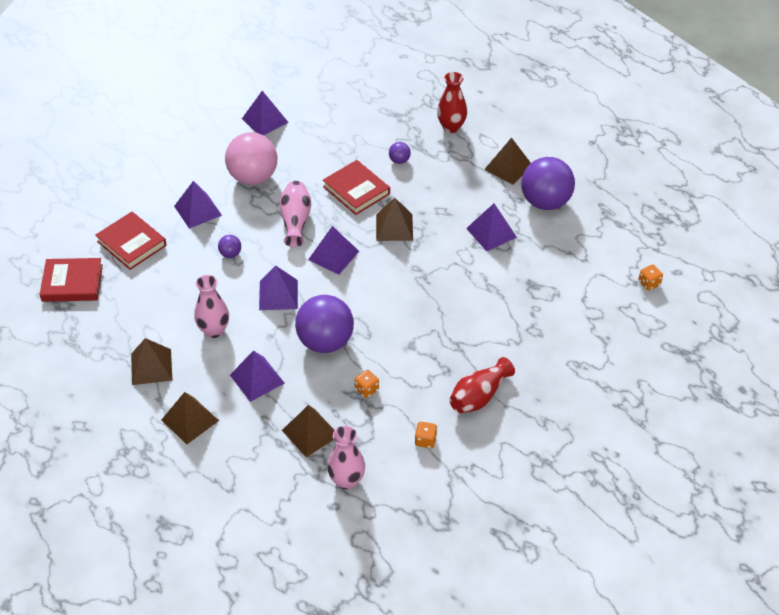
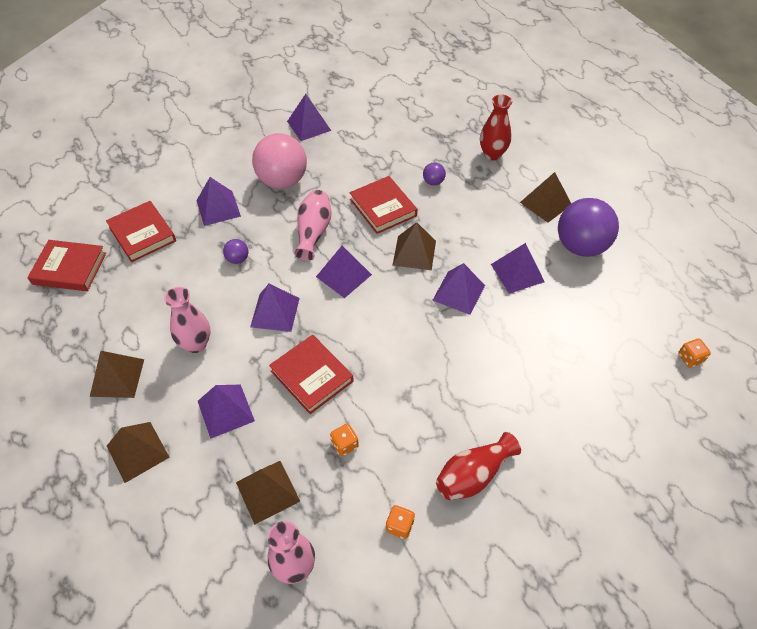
camera: 10 degrees right, 5 degrees up
(325, 342) = (312, 376): purple ball -> red book
(441, 256) = (458, 292): none -> purple pyramid

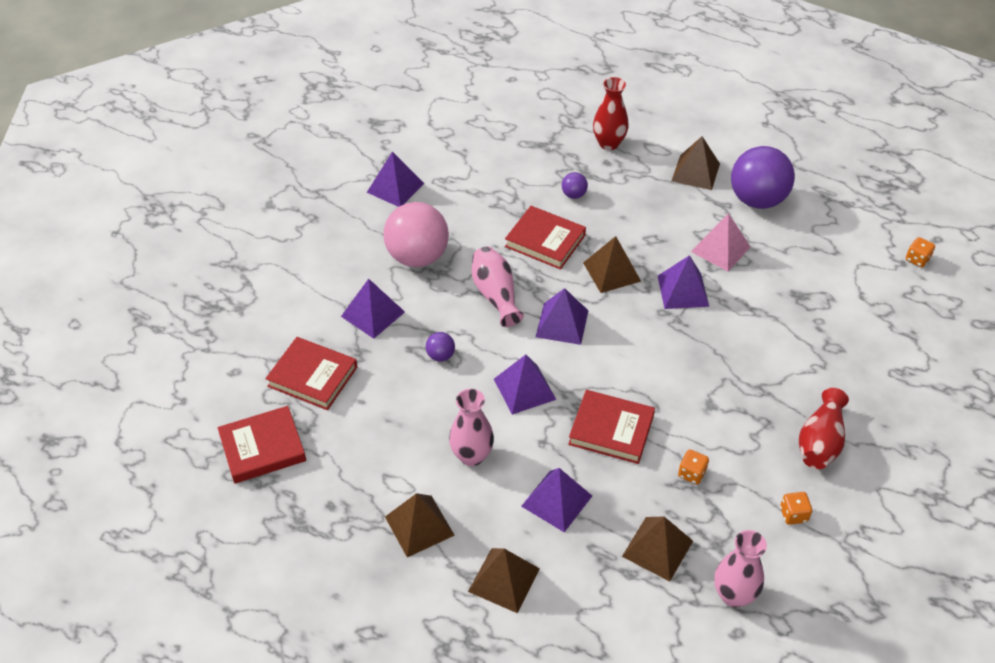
camera: 30 degrees left, 5 degrees down
(517, 273) = (720, 249): purple pyramid -> pink pyramid

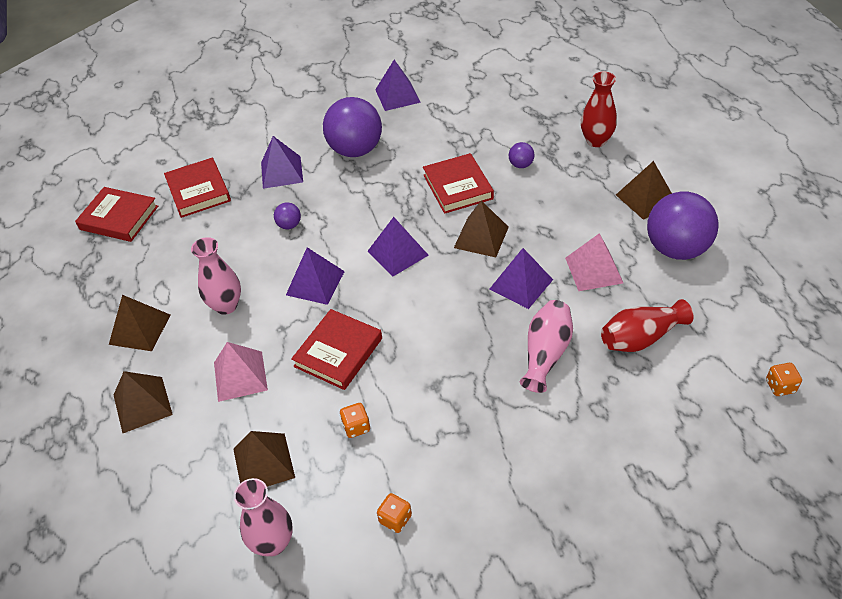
camera: 45 degrees right, 0 degrees up
(417, 257) = (355, 150): pink ball -> purple ball
(495, 295) = (376, 205): pink vase -> pink vase (546, 353)
(557, 501) = (240, 376): purple pyramid -> pink pyramid
(611, 430) = (338, 352): red book -> red book turned 60 degrees clockwise
(820, 442) = (490, 478): red vase -> red vase (641, 338)

